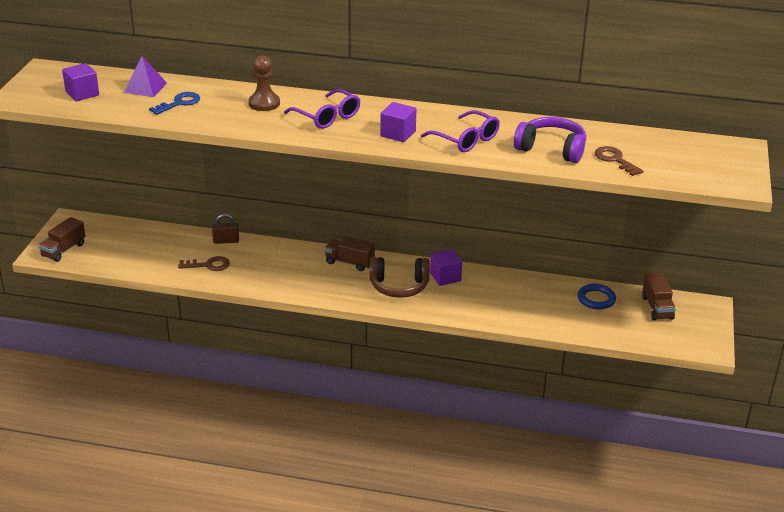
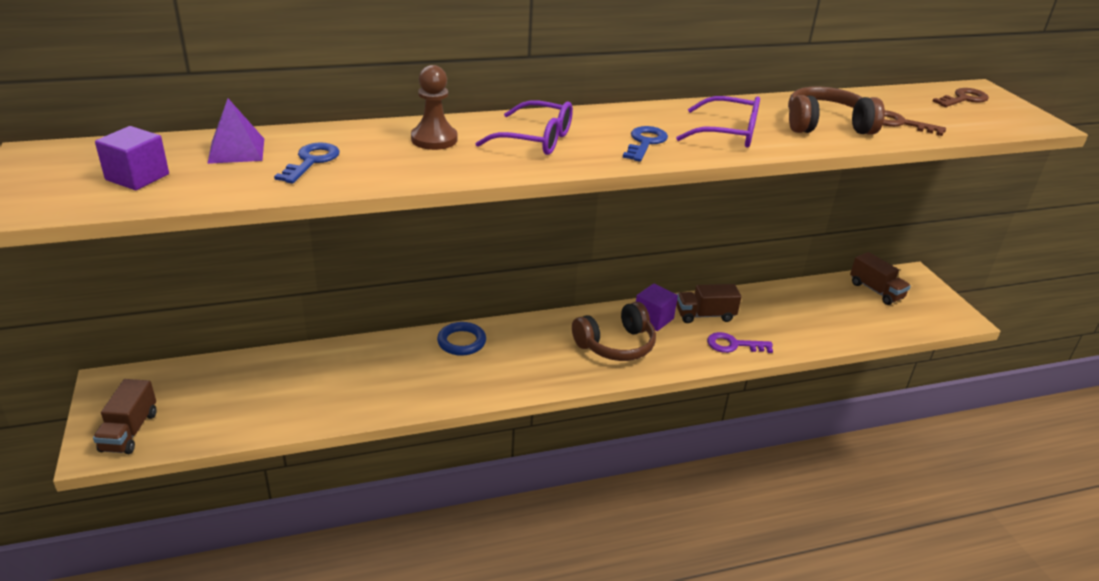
camera: 30 degrees left, 0 degrees up
(209, 265) = (364, 389): brown key -> brown key (963, 99)
(226, 241) = (361, 349): brown padlock -> none
(349, 262) = (535, 333): brown truck -> brown truck (705, 315)
(398, 134) = (645, 142): purple cube -> blue key
(487, 311) = (733, 345): none -> purple key
(551, 149) = (826, 125): purple headphones -> brown headphones
(596, 299) = (816, 298): blue ring -> blue ring (461, 342)

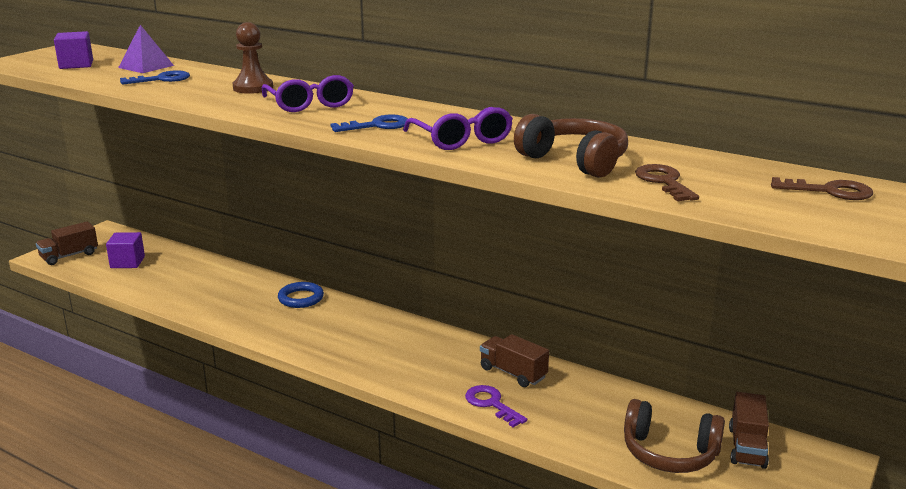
camera: 50 degrees right, 10 degrees down
(616, 345) = (396, 353): brown headphones -> brown headphones (669, 453)
(653, 319) = (463, 353): purple cube -> purple cube (127, 262)

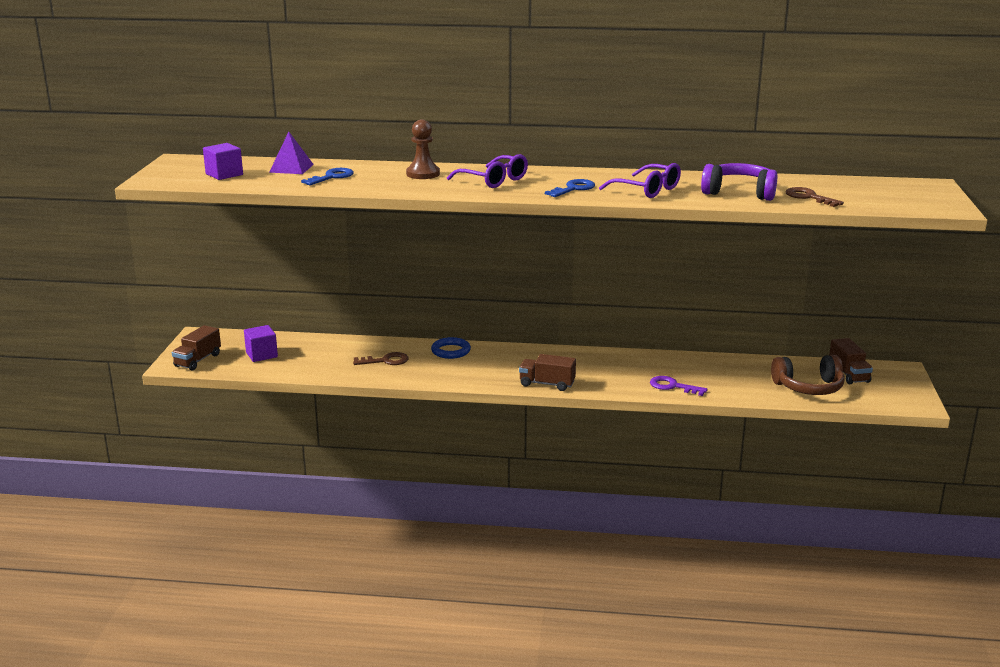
camera: 25 degrees left, 0 degrees up
(513, 373) = (665, 366): brown truck -> brown truck (547, 384)
(575, 161) = (739, 193): brown headphones -> purple headphones
(830, 191) = (901, 189): brown key -> brown key (386, 361)

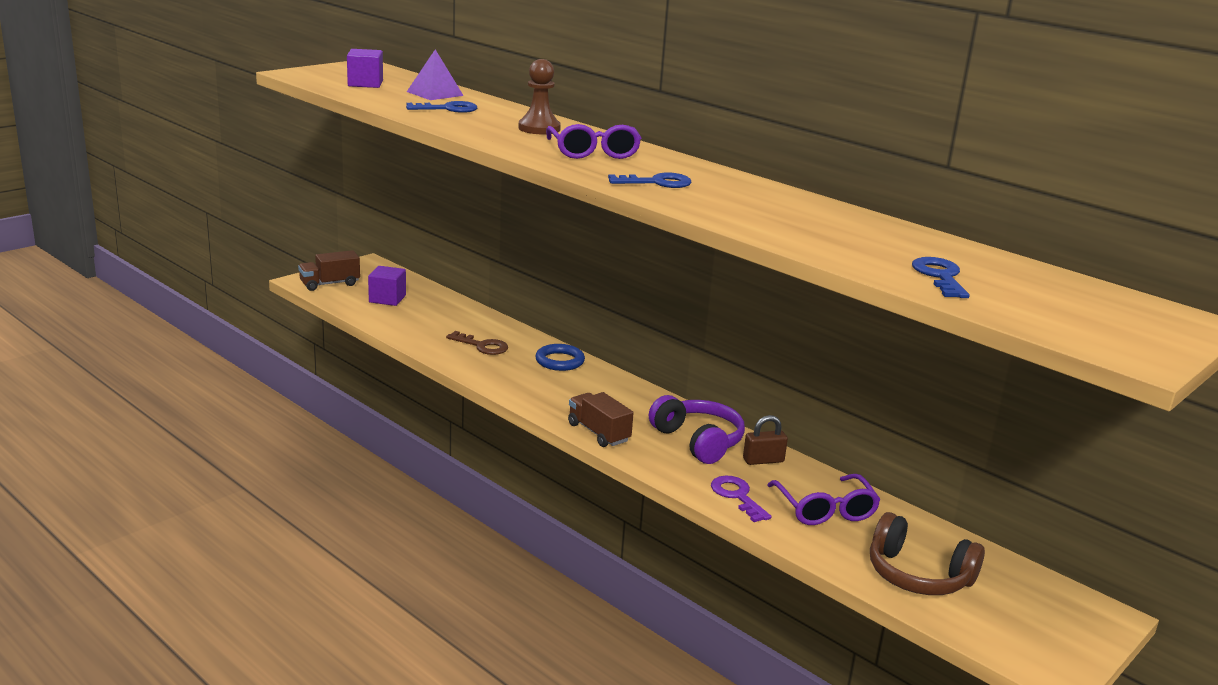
camera: 35 degrees right, 0 degrees up
(647, 190) = (740, 207): purple glasses -> purple glasses (825, 509)
(654, 362) = (763, 460): none -> brown padlock
(739, 193) = (853, 244): purple headphones -> purple headphones (698, 441)
(809, 197) = (940, 276): brown key -> blue key
(848, 374) = (1007, 585): brown truck -> none

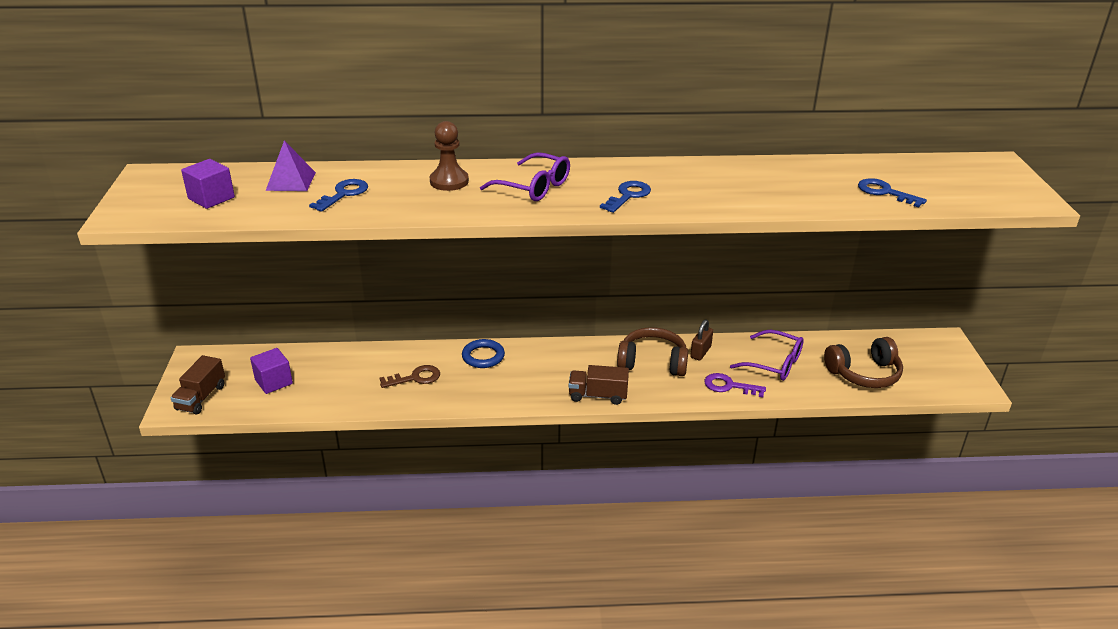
camera: 45 degrees left, 10 degrees up
(698, 441) = (652, 362): purple headphones -> brown headphones

